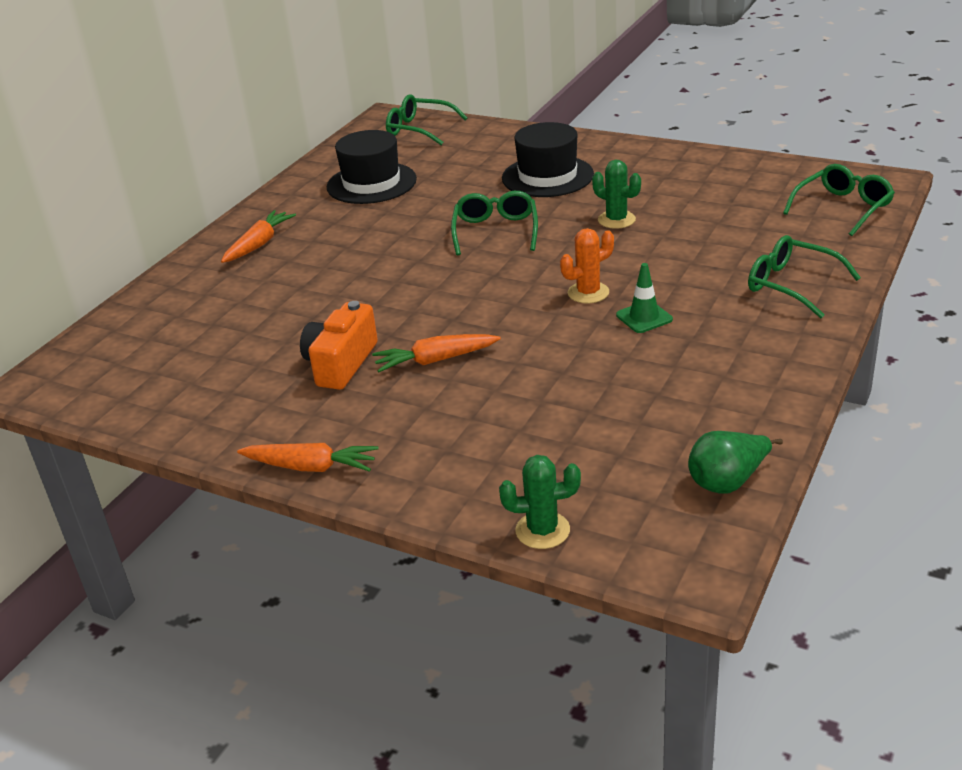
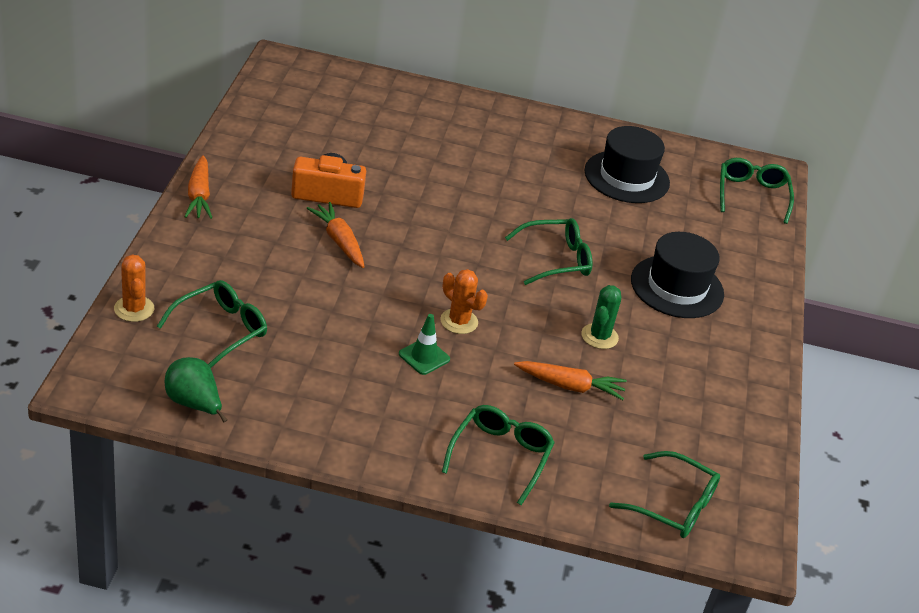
camera: 65 degrees right, 5 degrees up
(259, 244) = (499, 129): orange carrot -> orange carrot (570, 386)
(542, 530) = (134, 309): green cactus -> orange cactus
(591, 456) = (221, 330): none -> green glasses

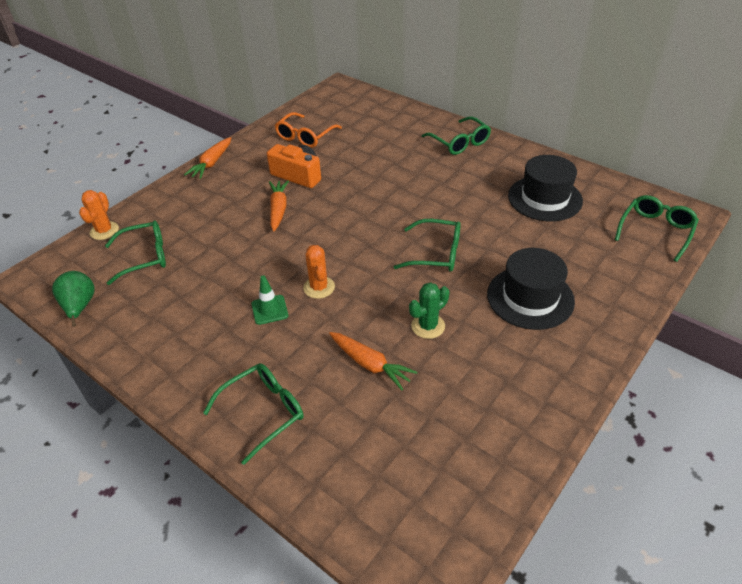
camera: 35 degrees right, 5 degrees up
(295, 140) = (305, 136): none -> orange glasses
(673, 505) = (384, 511): green glasses -> green glasses (459, 142)

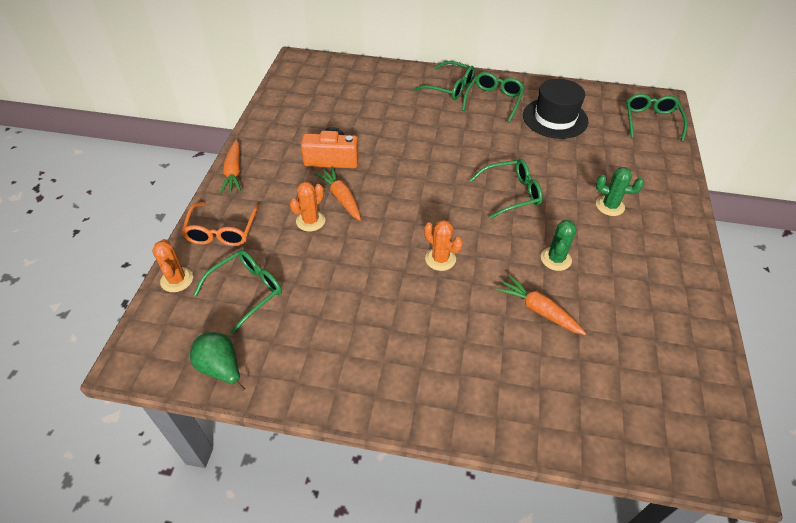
camera: 30 degrees left, 5 degrees up
(238, 220) = (310, 221): none -> orange cactus
(263, 412) = (488, 391): green glasses -> green glasses (493, 100)
(269, 310) = (414, 296): green traffic cone -> none
(305, 136) = (306, 119): orange glasses -> orange glasses (222, 231)
(370, 364) = (538, 310): orange carrot -> orange carrot turned 150 degrees counterclockwise
(530, 297) = (610, 206): black hat -> green cactus

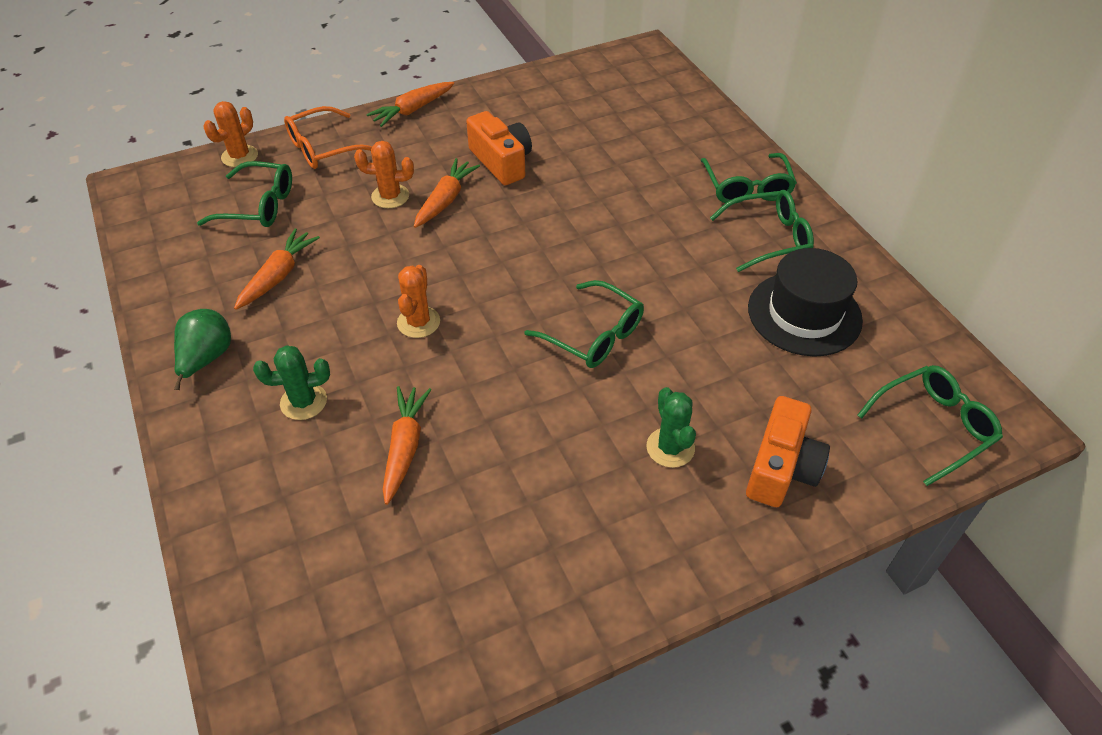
camera: 55 degrees right, 0 degrees up
(221, 368) = (155, 240): green pear -> green pear (206, 359)
(333, 309) = (278, 276): none -> orange carrot
(556, 259) = (509, 429): green cactus -> green cactus (303, 402)
(646, 177) = (781, 468): none -> orange camera

